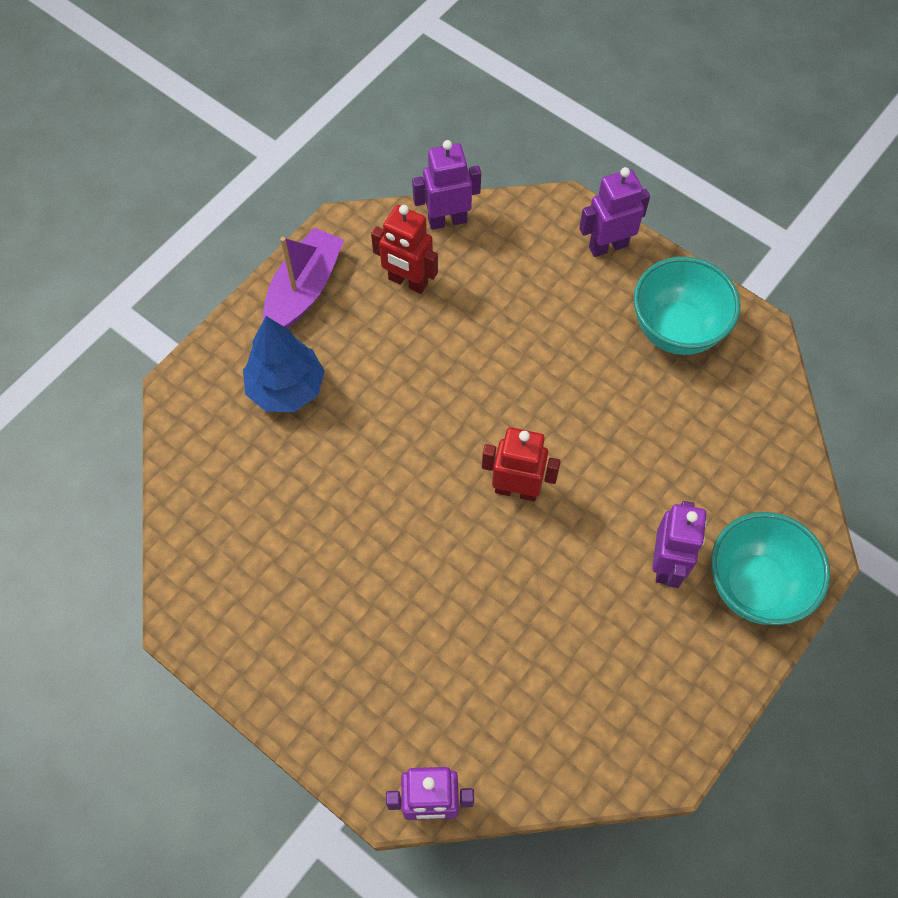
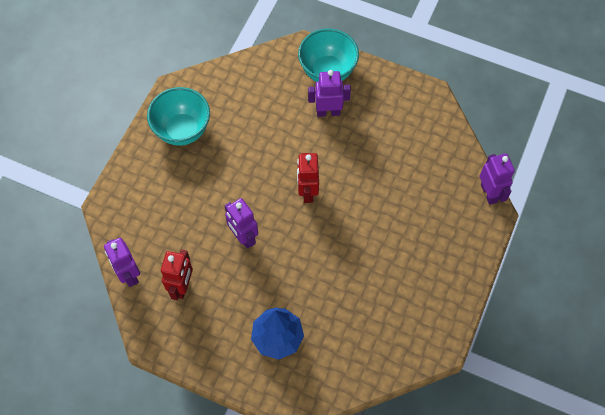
camera: 105 degrees left, 0 degrees up
(304, 290) = (203, 349): purple boat -> none
(608, 246) = (130, 176): purple robot -> purple robot (243, 237)

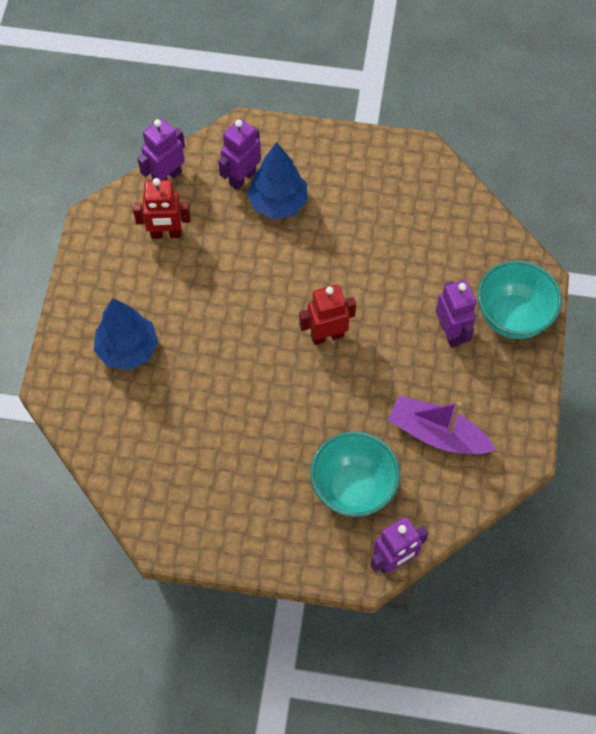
camera: 75 degrees right, 0 degrees up
(182, 130) = (368, 177): turquoise bowl -> turquoise bowl (353, 488)
(182, 197) = (278, 202): none -> blue tree
(243, 237) = (245, 280): purple robot -> purple robot (242, 177)
(403, 142) = (437, 433): none -> purple boat

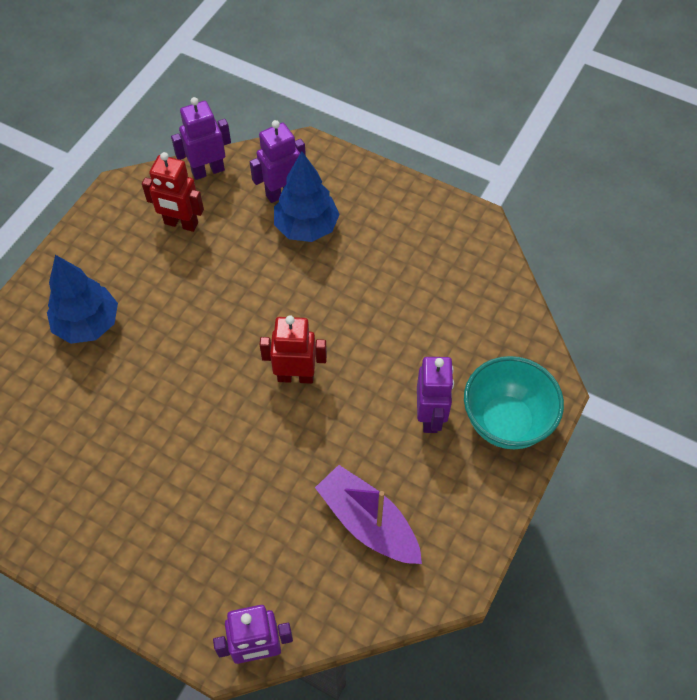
camera: 20 degrees right, 5 degrees down
(353, 488) = (249, 551): turquoise bowl -> none

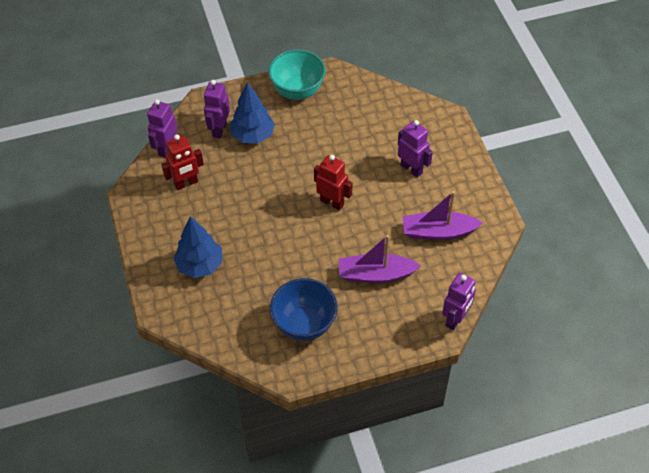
camera: 45 degrees left, 5 degrees down
(100, 489) = (304, 324): none -> blue bowl
(239, 505) = (375, 274): none -> purple boat
(295, 376) = (332, 202): red robot -> red robot turned 75 degrees clockwise
(506, 422) = (445, 145): turquoise bowl -> turquoise bowl (297, 91)

